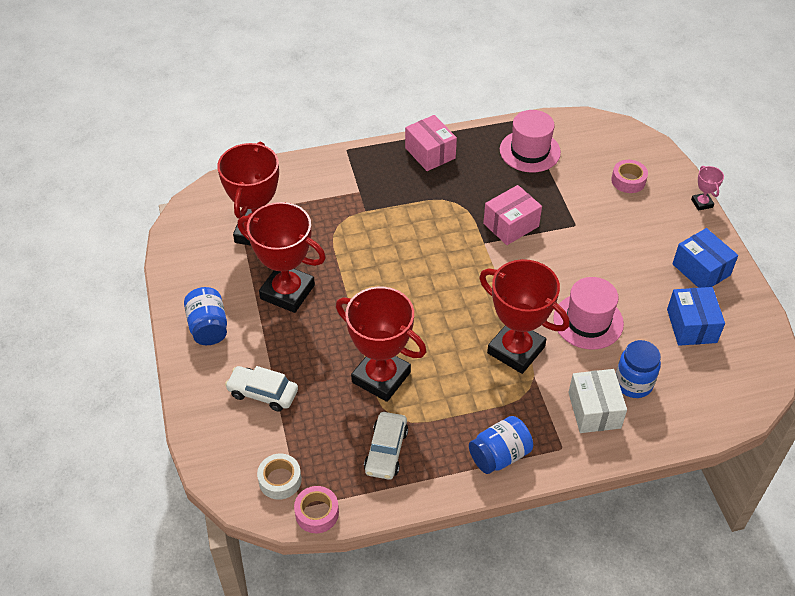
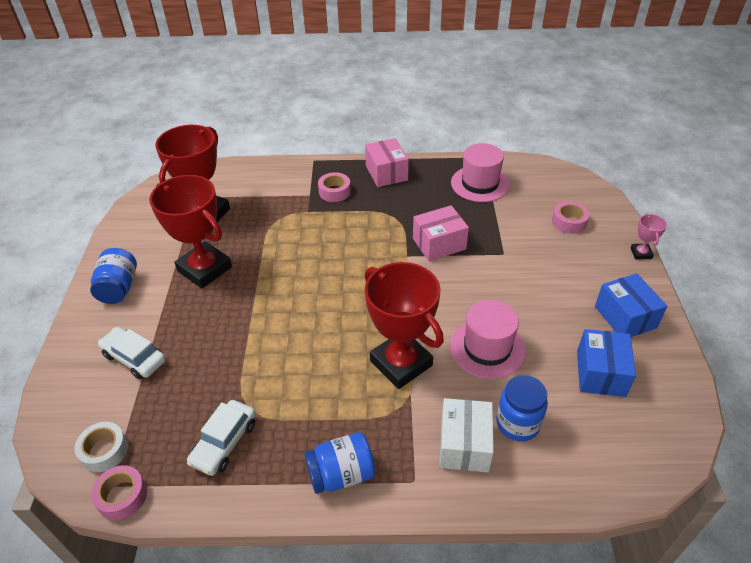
camera: 15 degrees right, 5 degrees down
(381, 377) = (254, 364): red trophy -> none
(384, 183) = (334, 191): none -> pink tape

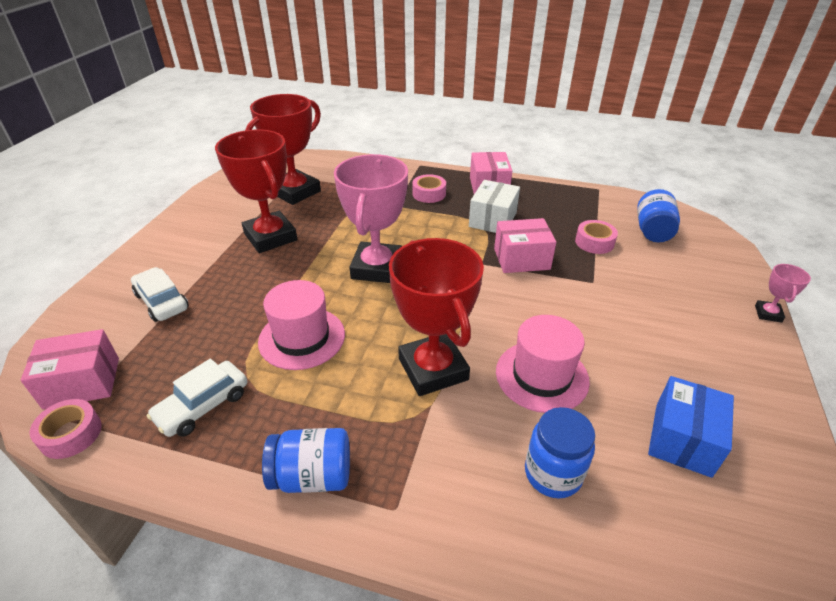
camera: 15 degrees right, 5 degrees down
(104, 451) = (82, 383): white tape -> pink box
(119, 288) = (184, 238): blue jar -> blue jar (653, 231)
(318, 280) = (377, 268): none -> pink trophy
(464, 445) = (474, 481): white box -> white box (492, 219)
(480, 184) = (586, 212): pink hat -> pink hat (302, 338)
(569, 222) = (682, 265): pink tape -> pink tape (594, 242)
(625, 317) = (731, 380): blue box -> none

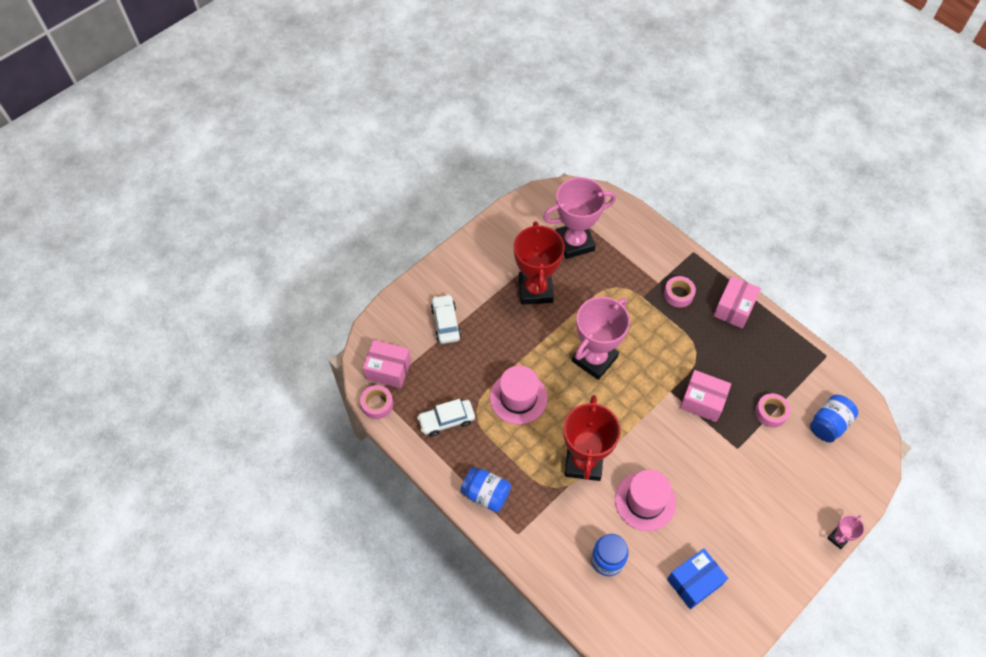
camera: 30 degrees right, 20 degrees up
(295, 192) = (574, 242): red trophy -> pink trophy
(492, 219) = (709, 349): white box -> none

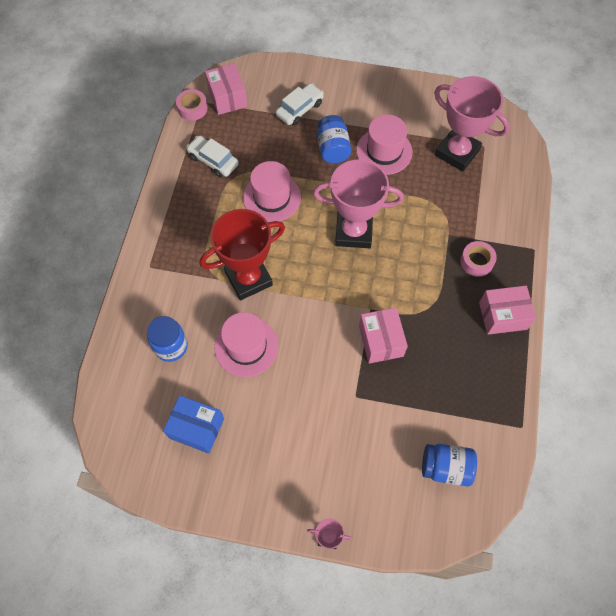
camera: 55 degrees right, 5 degrees up
(486, 494) = (168, 224): blue jar -> blue jar (333, 149)
(535, 290) = (384, 151): red trophy -> pink hat
(771, 412) = (416, 407): pink tape -> none

